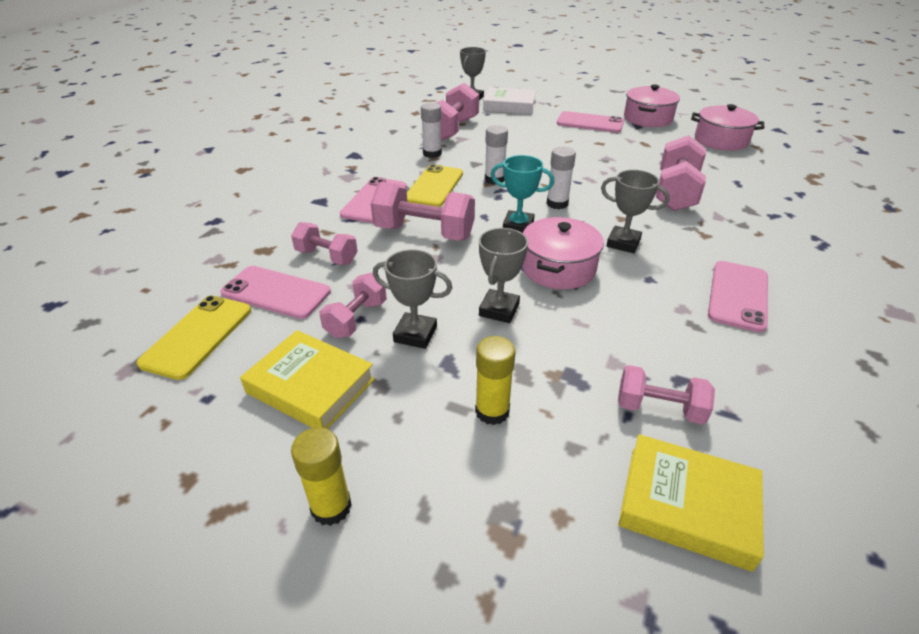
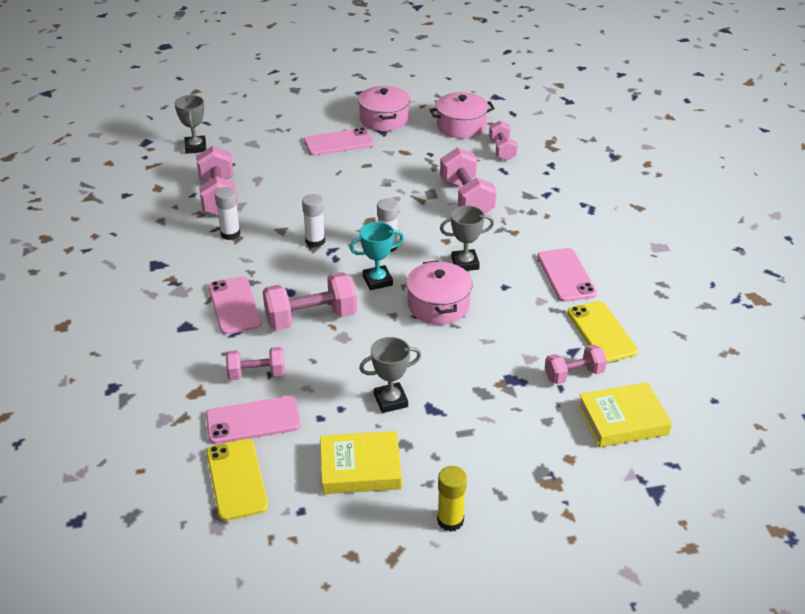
camera: 35 degrees left, 0 degrees up
(356, 319) = (338, 410): pink dumbbell -> pink dumbbell (502, 150)
(434, 186) = (271, 269): yellow phone -> yellow phone (601, 332)
(492, 411) = (486, 424): yellow glue stick -> none
(499, 310) = (428, 356): grey trophy -> none
(509, 105) = (244, 145): white book -> none

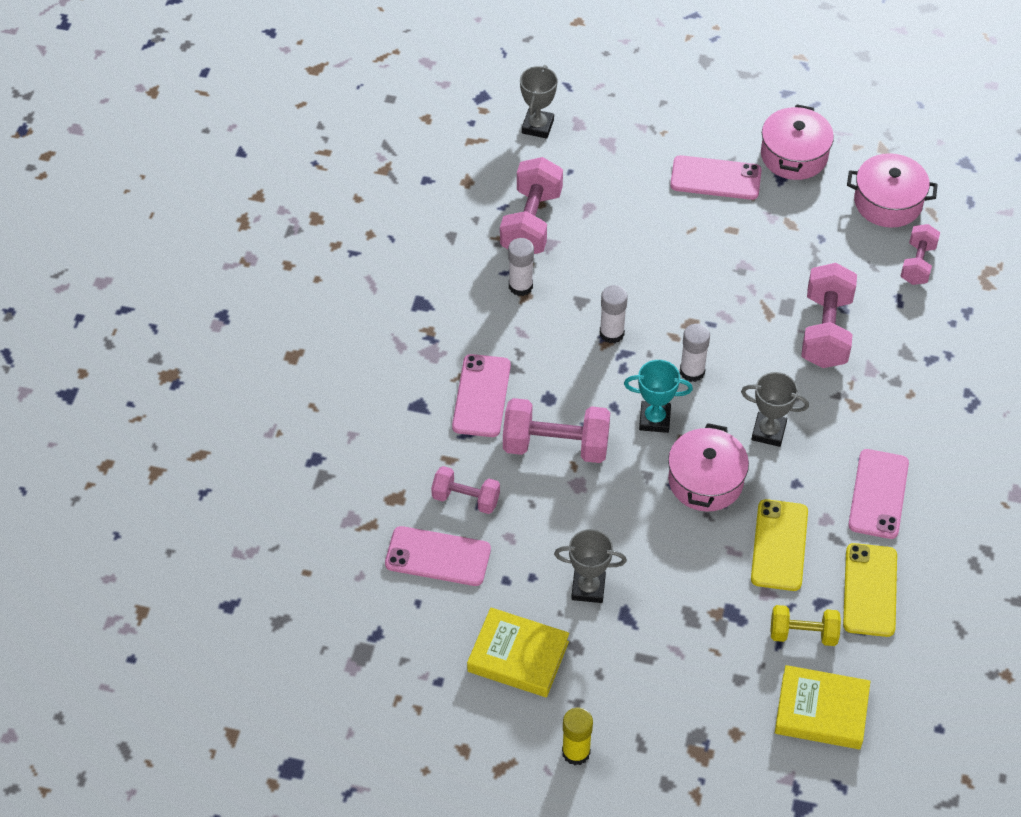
camera: 25 degrees right, 15 degrees up
(237, 479) = (393, 620): yellow phone -> yellow phone (779, 545)
(574, 375) = (803, 634): pink dumbbell -> yellow dumbbell

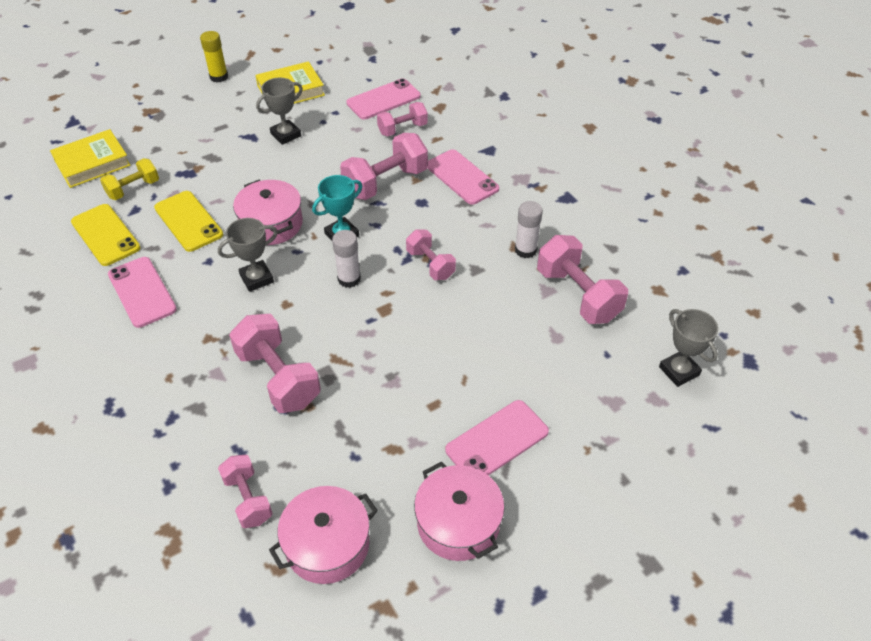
camera: 135 degrees right, 5 degrees down
(611, 333) = (430, 264): white glue stick -> pink dumbbell

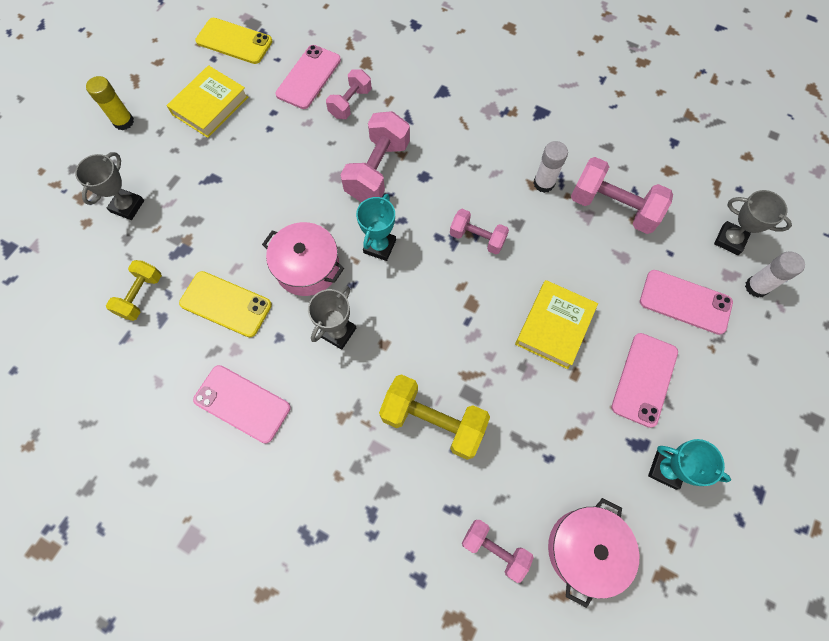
camera: 30 degrees left, 20 degrees up
(92, 163) = (72, 287): yellow book -> yellow book (554, 326)
(105, 235) = (155, 361): yellow phone -> yellow phone (234, 41)
(278, 378) = (433, 421): pink dumbbell -> yellow dumbbell
(286, 135) = (245, 160): grey trophy -> grey trophy (127, 206)
(349, 279) = (419, 289): white glue stick -> white glue stick (756, 287)
(458, 523) = (666, 469): pink pot -> turquoise trophy
(462, 177) = (440, 132): pink phone -> pink phone (685, 302)

